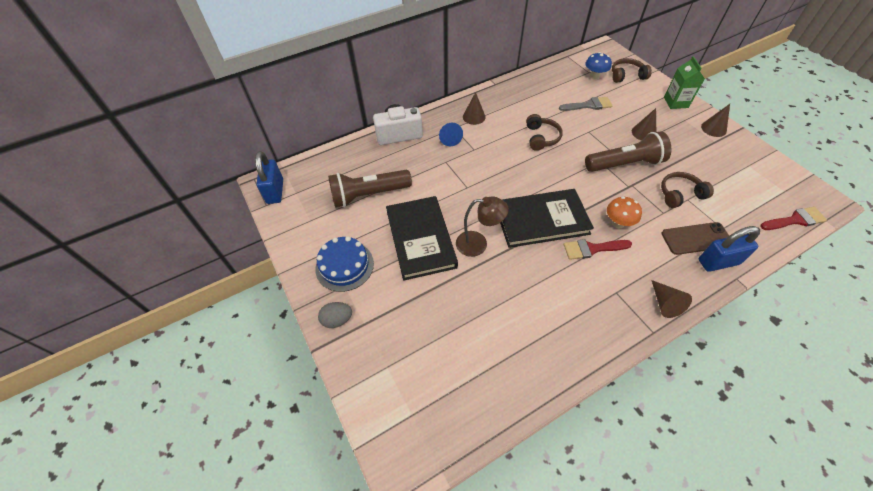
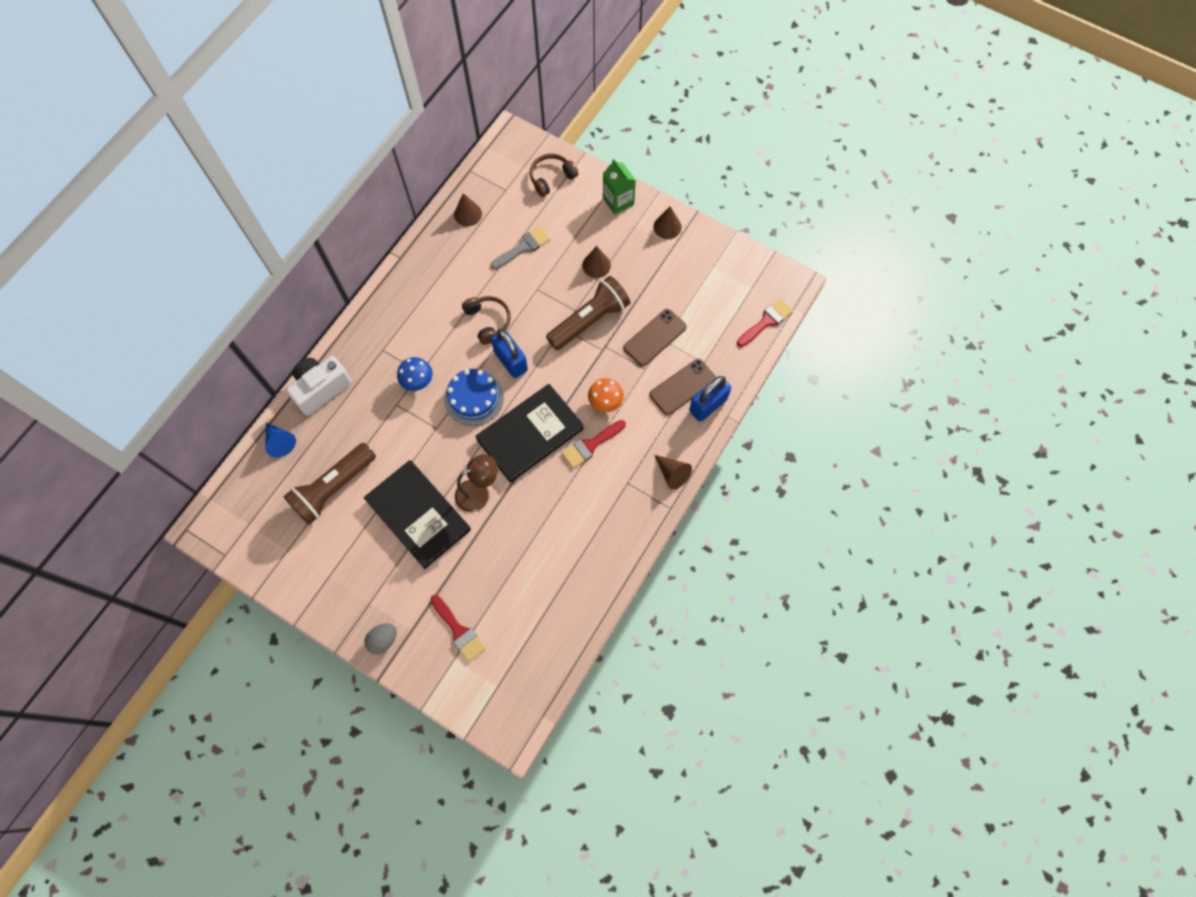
camera: 30 degrees left, 15 degrees up
(275, 191) = (223, 534): blue padlock -> blue padlock (511, 361)
(344, 266) = (357, 582): blue cake -> blue cake (474, 398)
(404, 345) = (459, 631): none -> red brush
(449, 138) = (384, 368): blue cone -> blue cone (280, 442)
(474, 117) = (398, 323): brown cone -> brown cone (468, 214)
(594, 76) = (514, 195): blue mushroom -> blue mushroom (418, 382)
(680, 194) = (654, 337): brown headphones -> brown phone

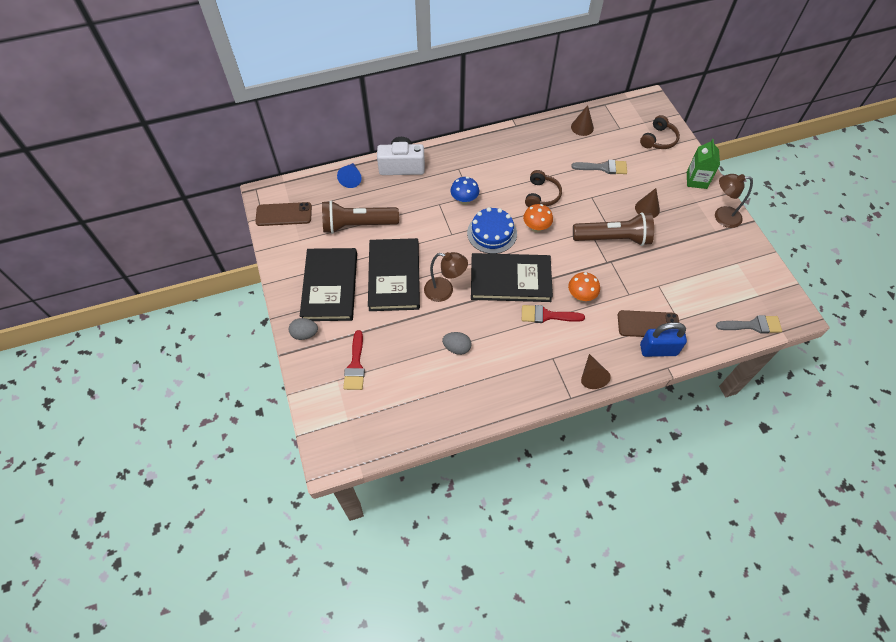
camera: 40 degrees right, 10 degrees down
(364, 574) = (330, 286): none -> black book
(511, 361) = (536, 228): blue padlock -> orange mushroom
(536, 540) = (457, 348): none -> grey egg
(551, 178) = (658, 139): brown headphones -> brown headphones turned 120 degrees clockwise
(654, 337) = (653, 279): brown phone -> brown phone (284, 214)
(667, 227) = (721, 217): brown cone -> brown lamp
(766, 321) = (753, 325): red brush -> grey brush

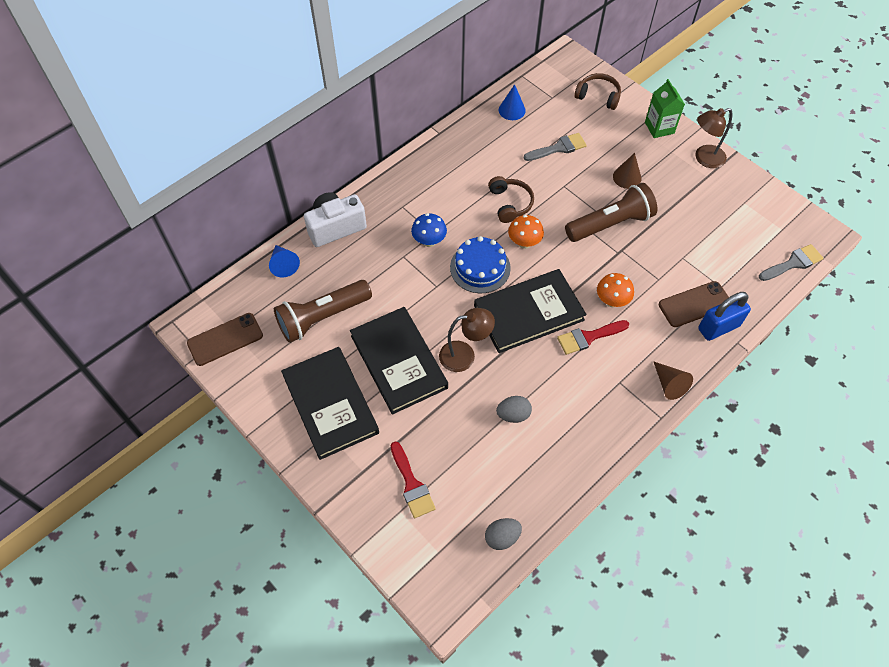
camera: 25 degrees left, 0 degrees up
(305, 334) = (332, 473): grey egg -> grey egg (502, 537)
(582, 127) = (512, 110): brown cone -> blue cone
(658, 139) = (598, 96): brown headphones -> brown headphones turned 75 degrees counterclockwise

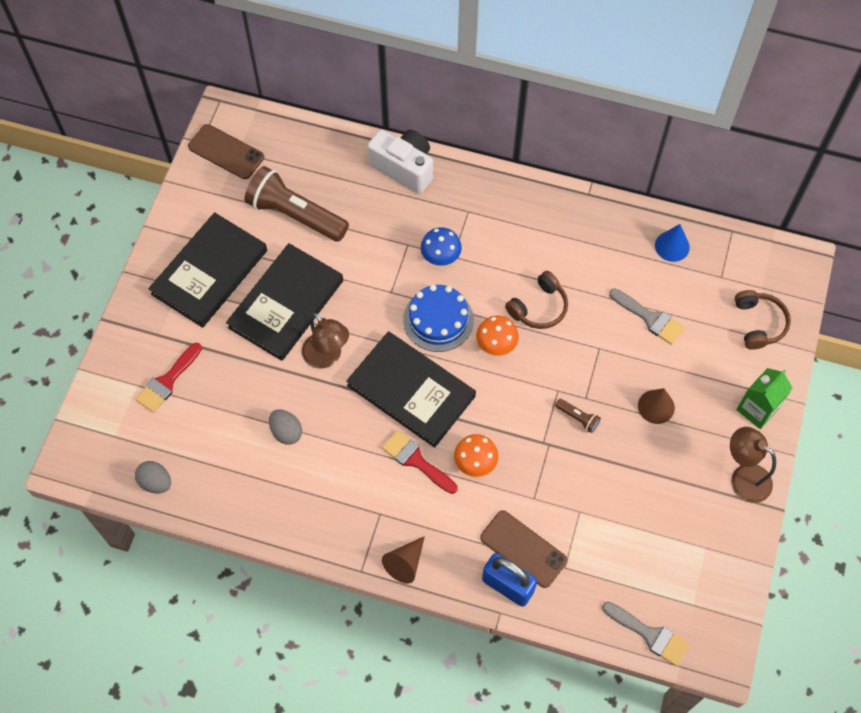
camera: 60 degrees right, 5 degrees up
(283, 264) = (333, 150): blue cone -> none
(610, 223) = (578, 418): brown flashlight -> brown flashlight, size x0.41

